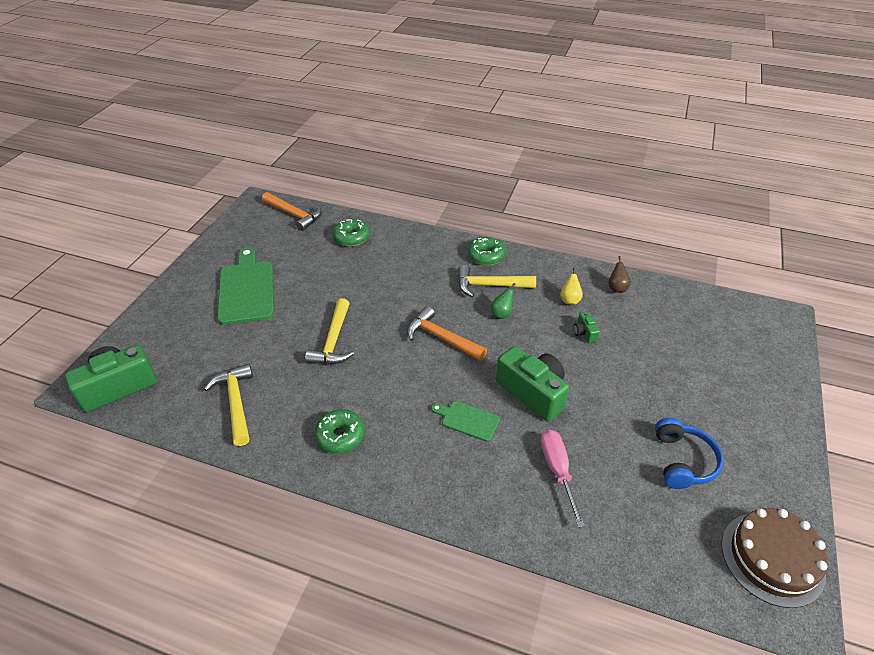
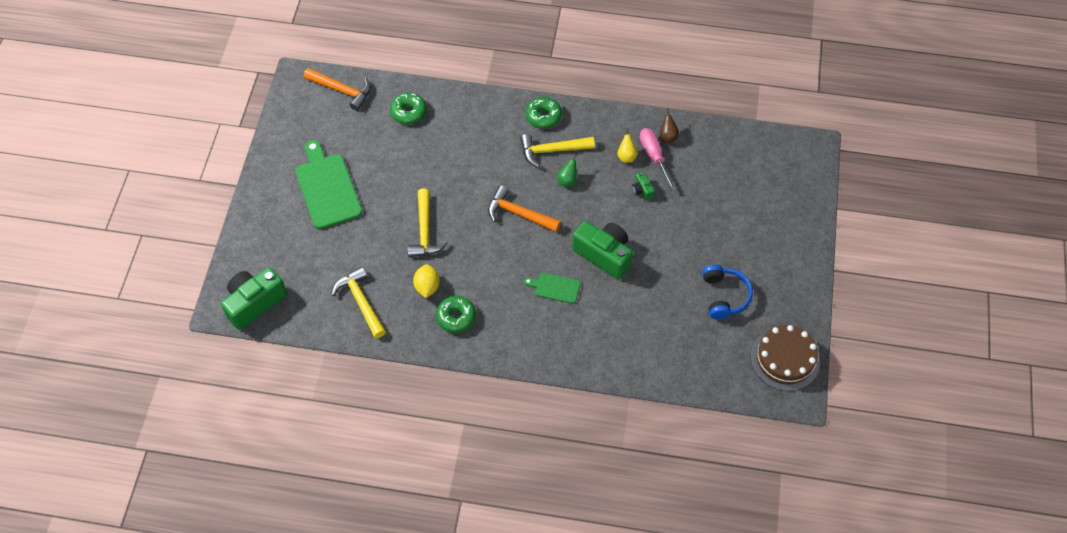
camera: 10 degrees left, 15 degrees up
(317, 397) = (427, 287): none -> yellow lemon
(557, 471) = (630, 319): pink screwdriver -> pink screwdriver (654, 156)

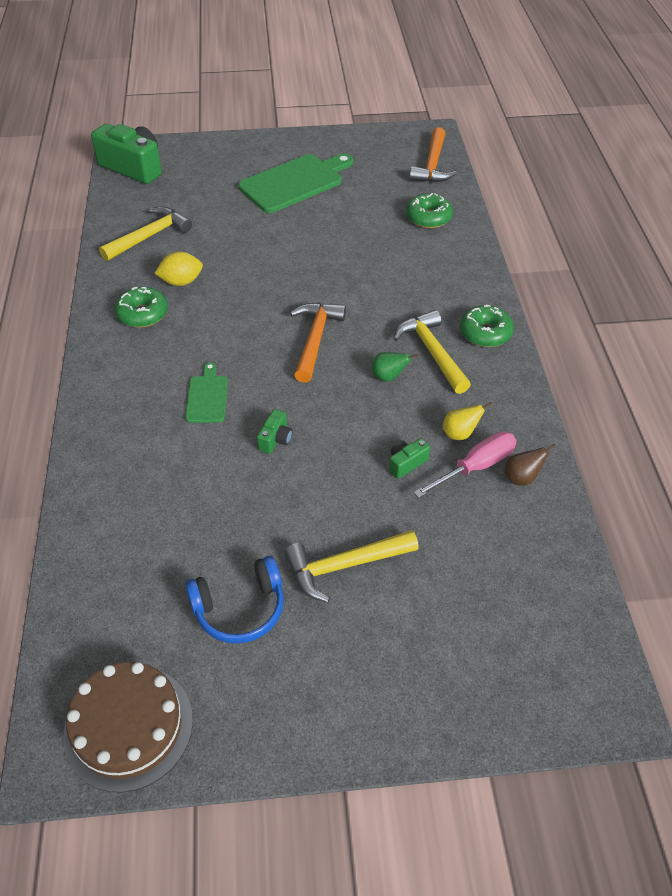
camera: 75 degrees right, 10 degrees down
(425, 231) = (261, 264): yellow hammer -> yellow hammer (345, 566)
(604, 255) = (276, 439): green camera -> green camera, size x0.45

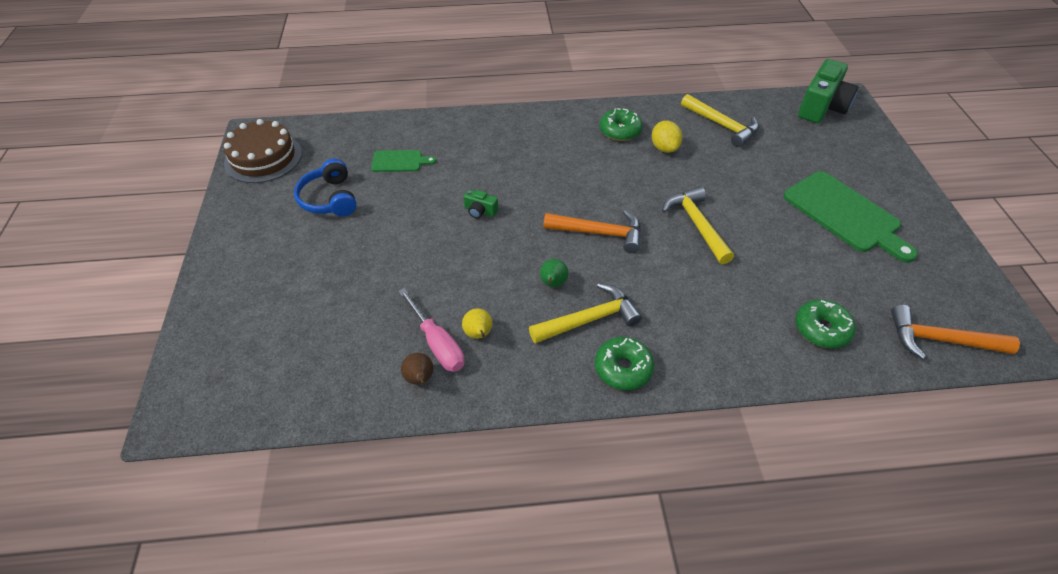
camera: 90 degrees right, 0 degrees up
(207, 397) = (527, 171): green cutting board -> green cutting board (399, 161)
(345, 566) = (351, 252): yellow hammer -> yellow hammer (697, 225)
(406, 463) = (447, 293): green camera -> none

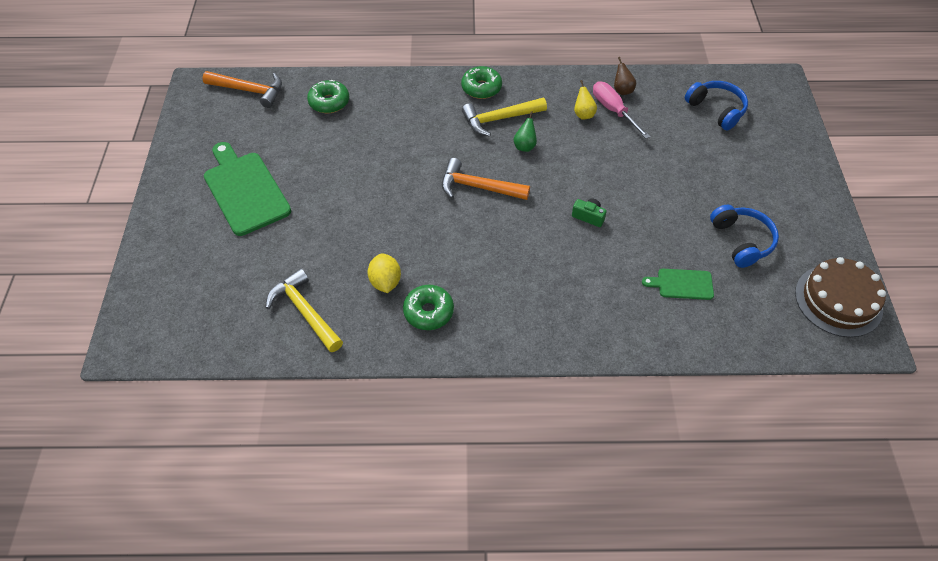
camera: 175 degrees left, 5 degrees up
(294, 355) = (716, 110): none -> blue headphones
(697, 225) = (387, 189): yellow hammer -> none
(822, 107) = (166, 333): green camera -> none

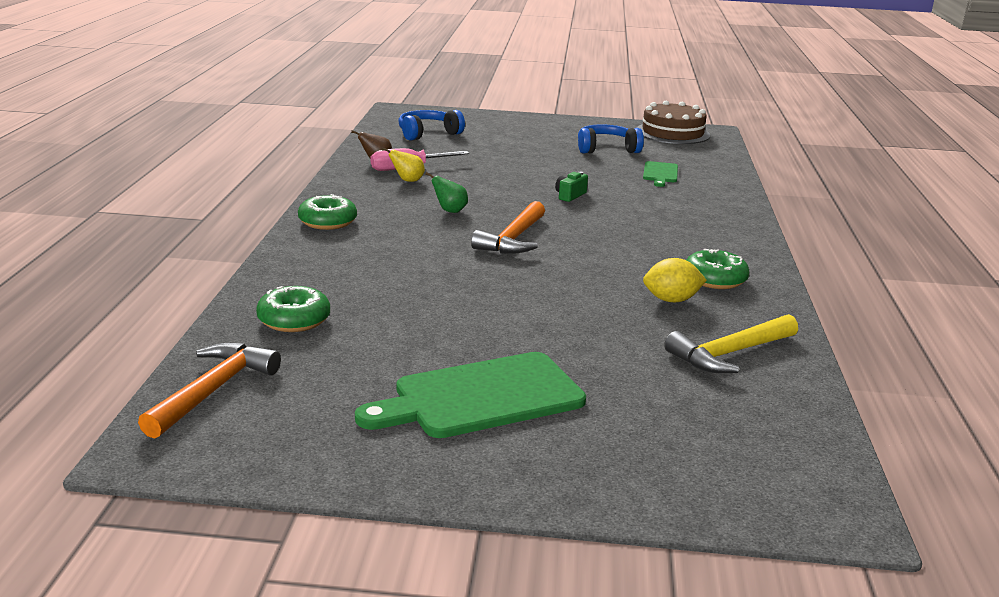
camera: 85 degrees left, 30 degrees down
(500, 119) = (394, 218): yellow hammer -> none

